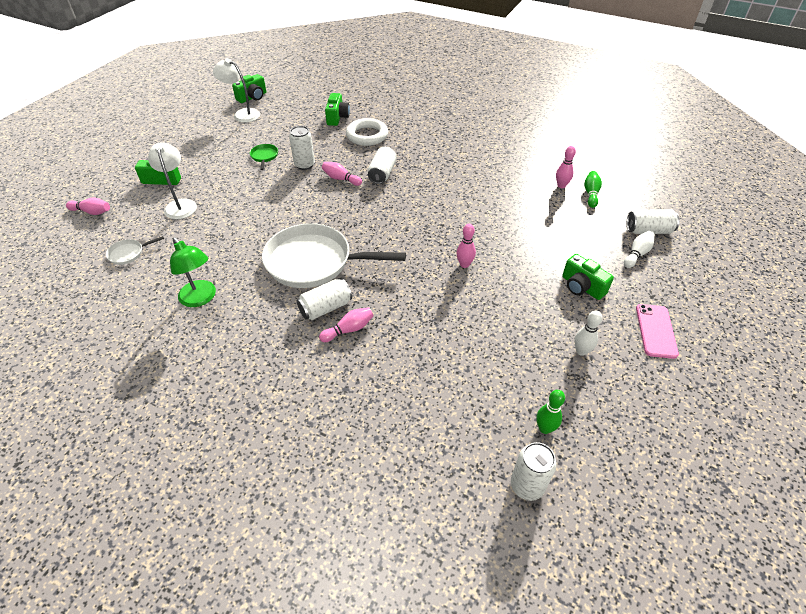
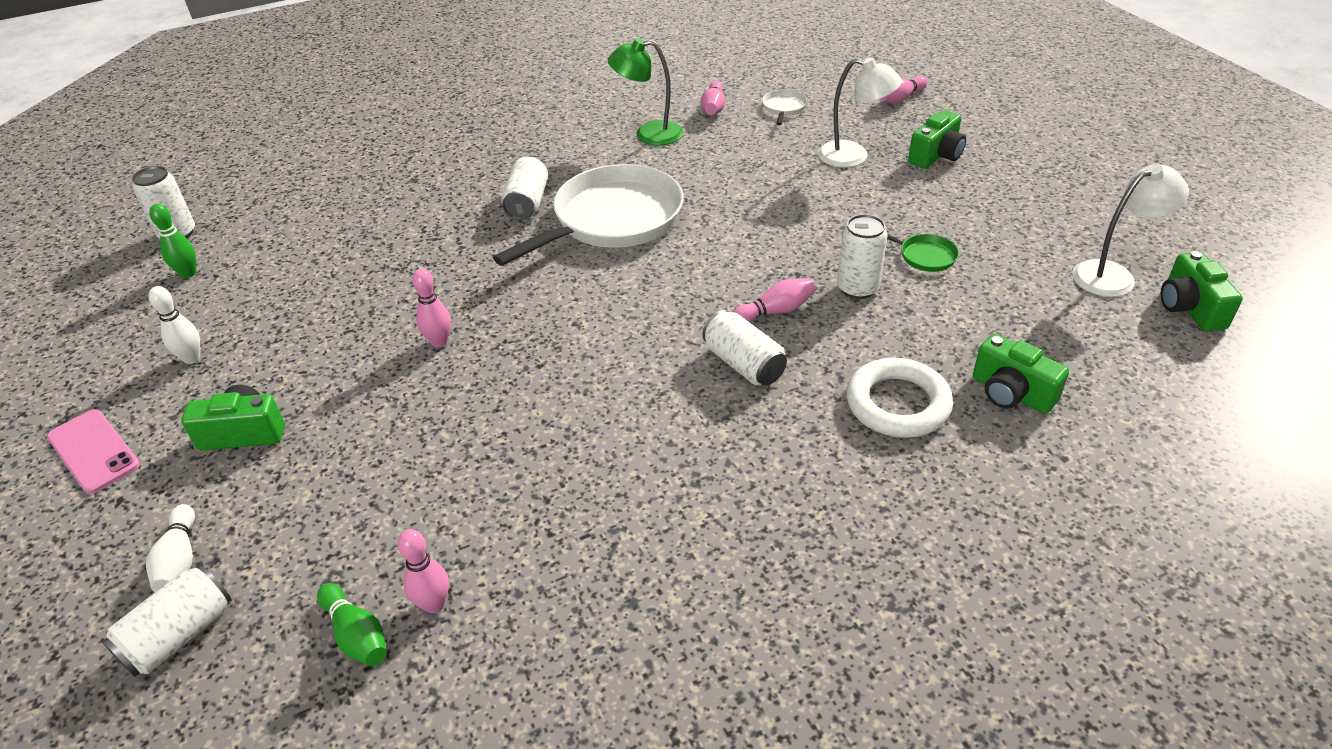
camera: 130 degrees right, 5 degrees down
(349, 330) = (476, 207): pink bowling pin -> pink bowling pin (713, 108)

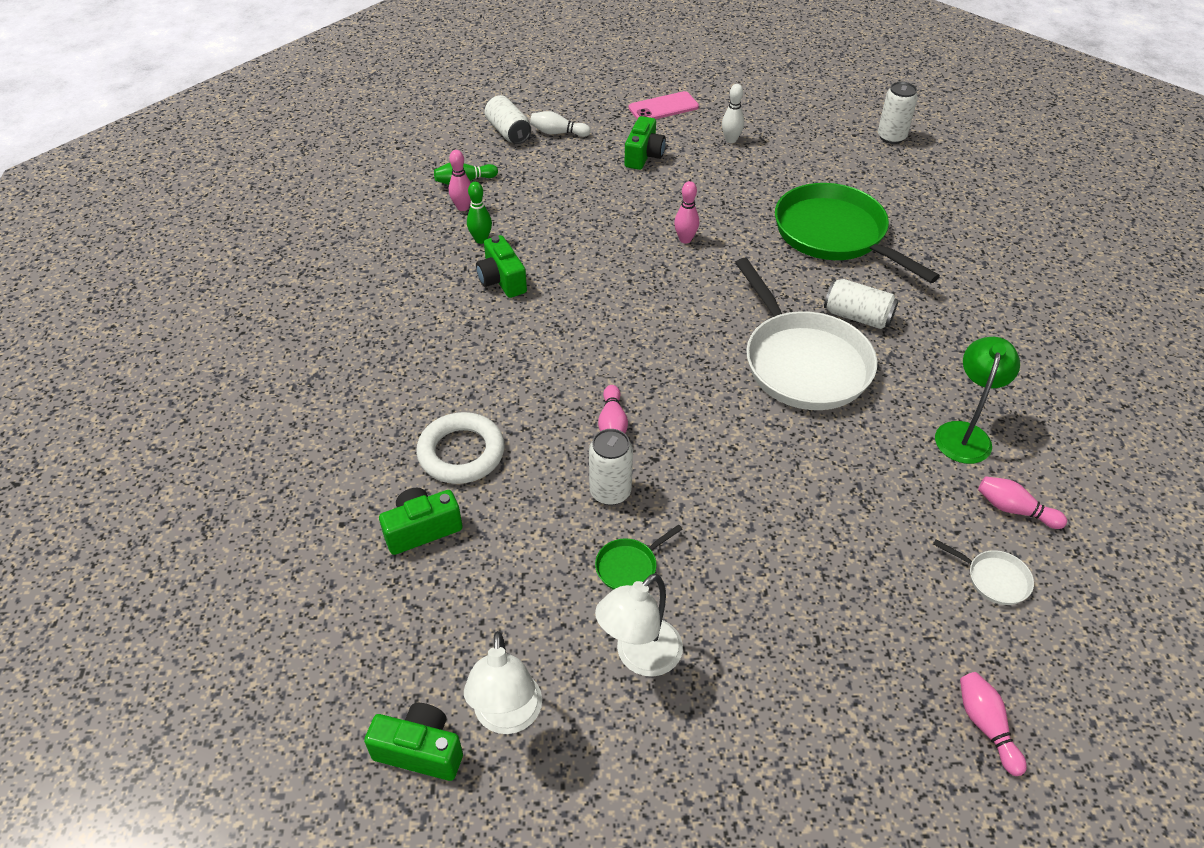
camera: 110 degrees right, 5 degrees up
(188, 273) = (833, 140): green bowling pin -> green bowling pin (481, 239)
(393, 238) = (835, 234): none -> green pan
(744, 364) = (562, 383): white can -> none
(853, 156) = (847, 597): white lamp -> white lamp (639, 657)
(936, 155) = (817, 685): green camera -> green camera (502, 280)

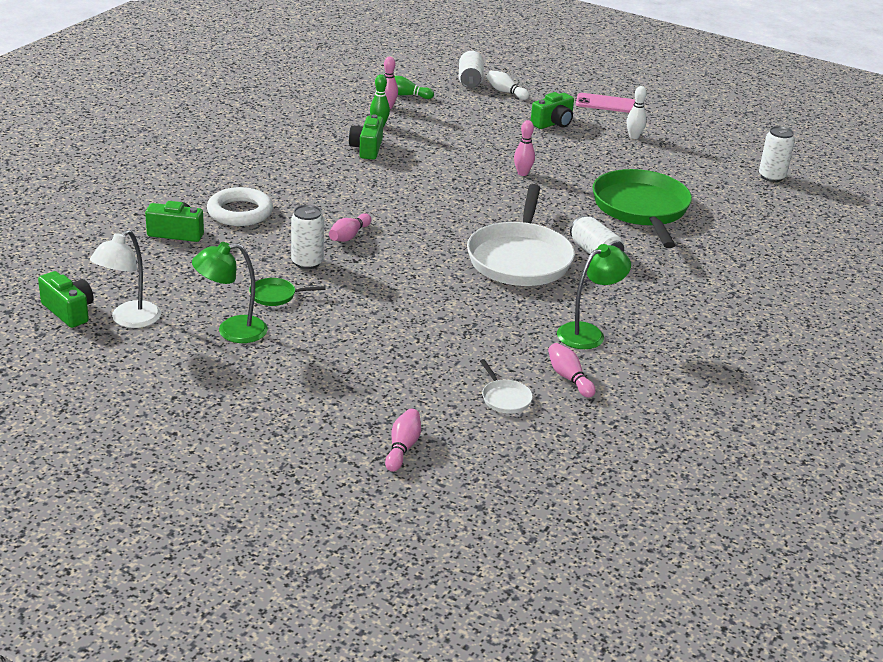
camera: 30 degrees right, 15 degrees down
(639, 657) = (232, 331): white lamp -> green lamp

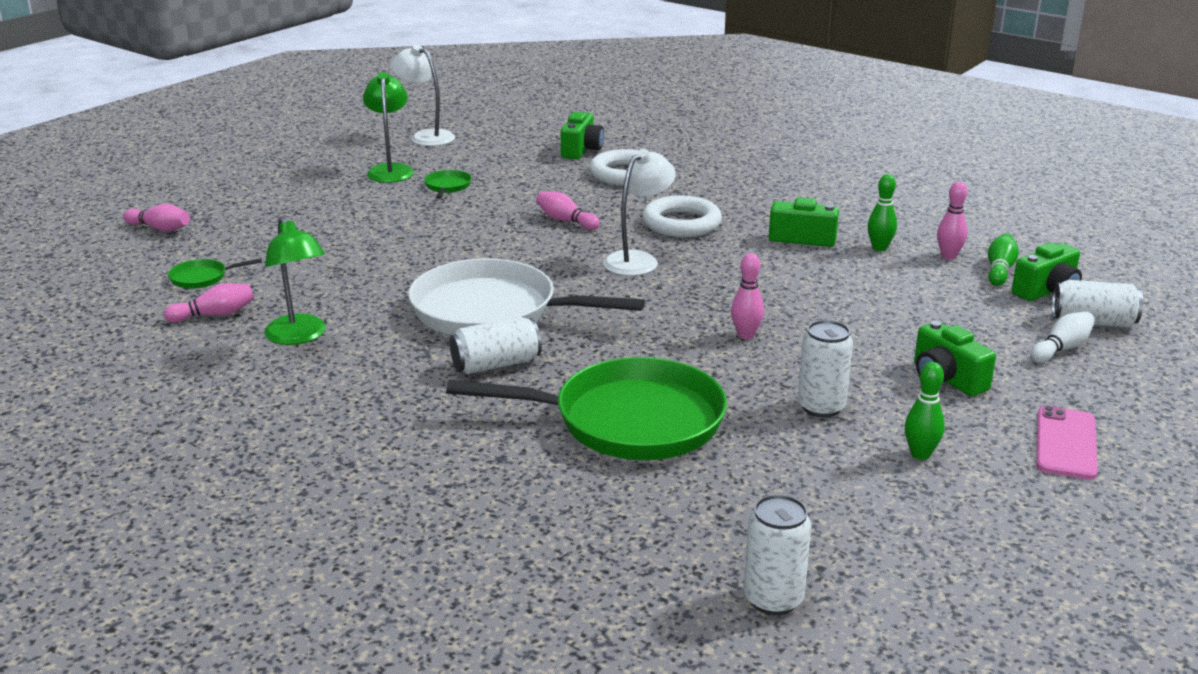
camera: 100 degrees right, 5 degrees down
(69, 311) = (448, 119): green camera -> green camera (1047, 291)
(307, 262) = (510, 200): white can -> white can (821, 407)
(347, 190) = (681, 223): none -> white ring
(418, 207) = (638, 260): none -> white lamp
(504, 398) = (202, 278): white pan -> green pan
(634, 136) = (920, 454): white bowling pin -> green bowling pin

